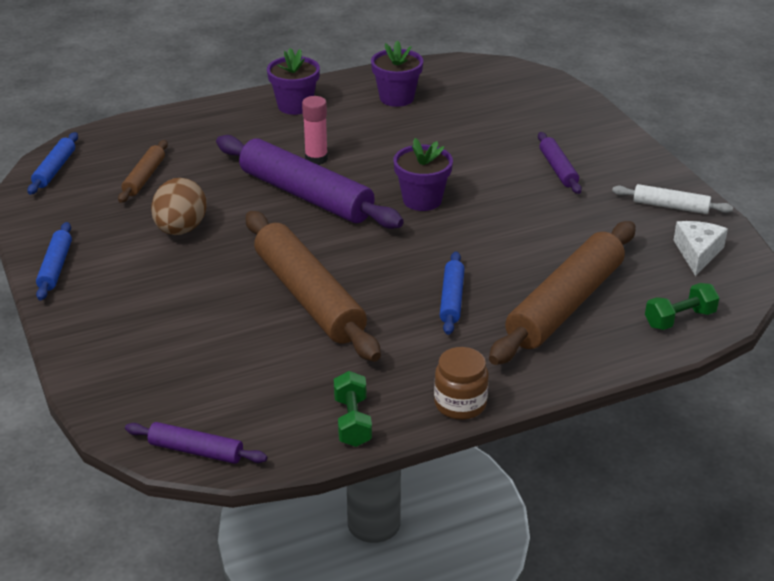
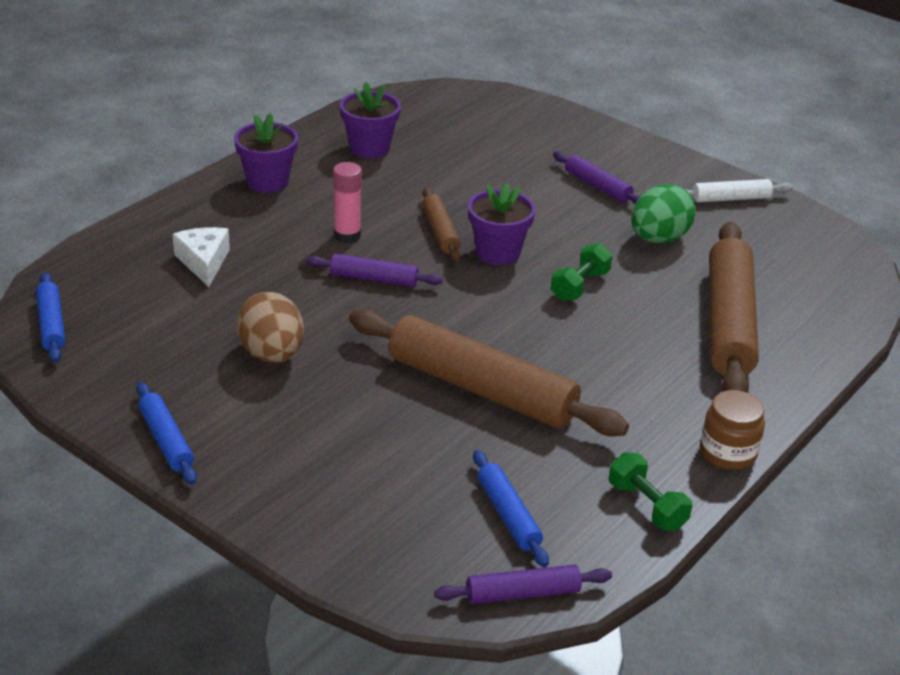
camera: 30 degrees left, 0 degrees up
(144, 177) = (172, 305): brown rolling pin -> brown rolling pin (440, 231)
(306, 195) = (374, 279): purple rolling pin -> purple rolling pin, size x0.48
(451, 299) = (622, 348): blue rolling pin -> blue rolling pin (508, 515)
(570, 223) = (658, 239): none -> green egg
(679, 319) = (836, 307): green dumbbell -> green dumbbell (579, 286)
(697, 253) = (794, 238): white cheese -> white cheese (203, 262)

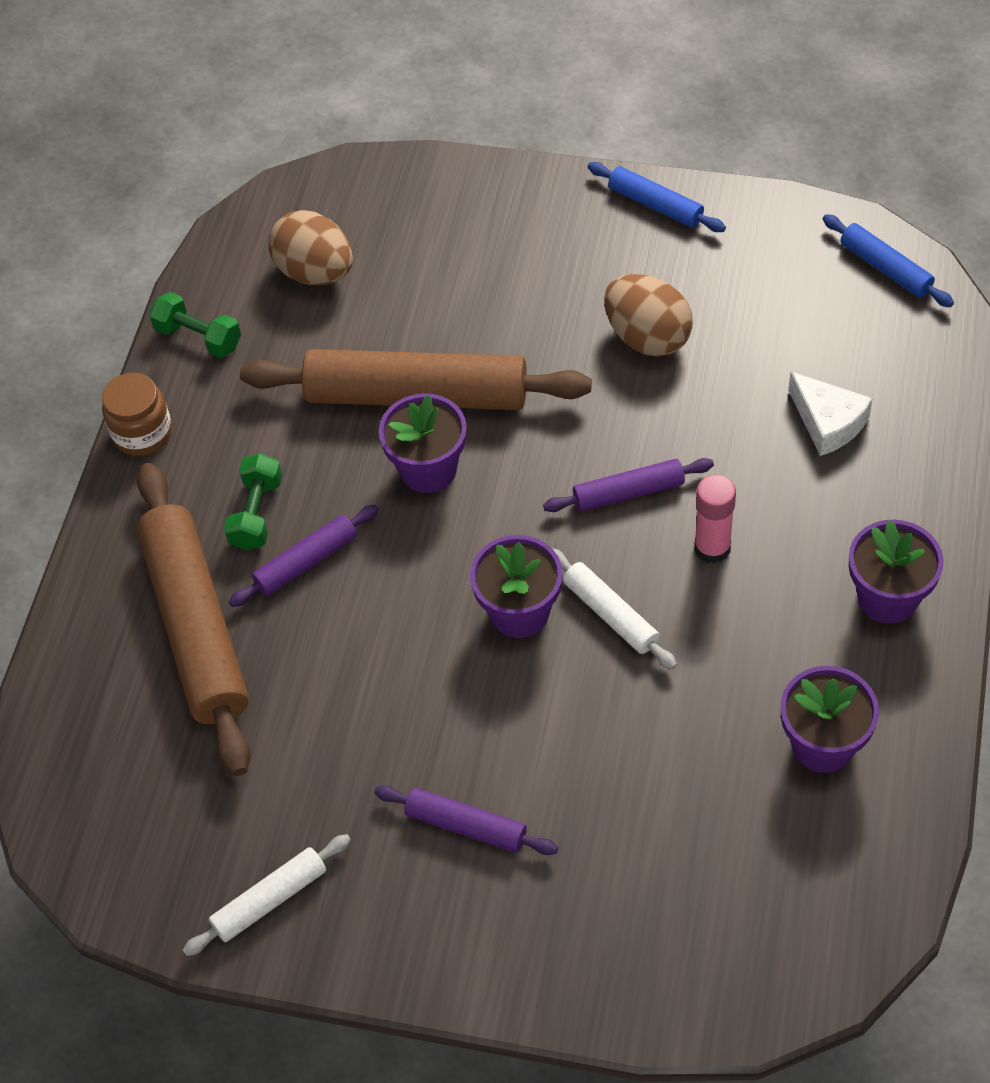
camera: 160 degrees right, 20 degrees up
(440, 231) = (610, 614): brown rolling pin -> white rolling pin
(505, 342) = (428, 469): none -> purple flower pot
(508, 515) = (315, 272): blue rolling pin -> brown egg
(523, 594) = (267, 211): purple rolling pin -> purple rolling pin (306, 562)
(579, 286) = (393, 602): green dumbbell -> green dumbbell (257, 513)
(658, 239) = (336, 747): green egg -> none

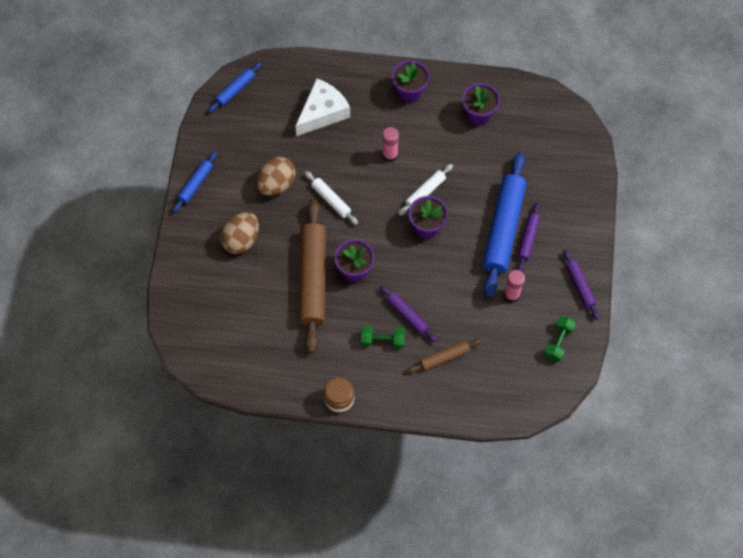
camera: 100 degrees left, 10 degrees up
(197, 626) = (444, 357): brown rolling pin -> brown rolling pin, size x0.48
(198, 337) = (280, 383): green dumbbell -> green dumbbell (558, 342)
(269, 900) = (569, 309): white rolling pin -> white rolling pin (331, 200)
(315, 272) = (238, 333): brown egg -> brown egg (241, 240)
(324, 776) = (511, 295): none -> pink glue stick
(500, 774) = (503, 228): none -> blue rolling pin
(628, 492) = (363, 188): purple rolling pin -> purple rolling pin (580, 286)
(828, 422) = (322, 112): white cheese -> white cheese, size x1.54

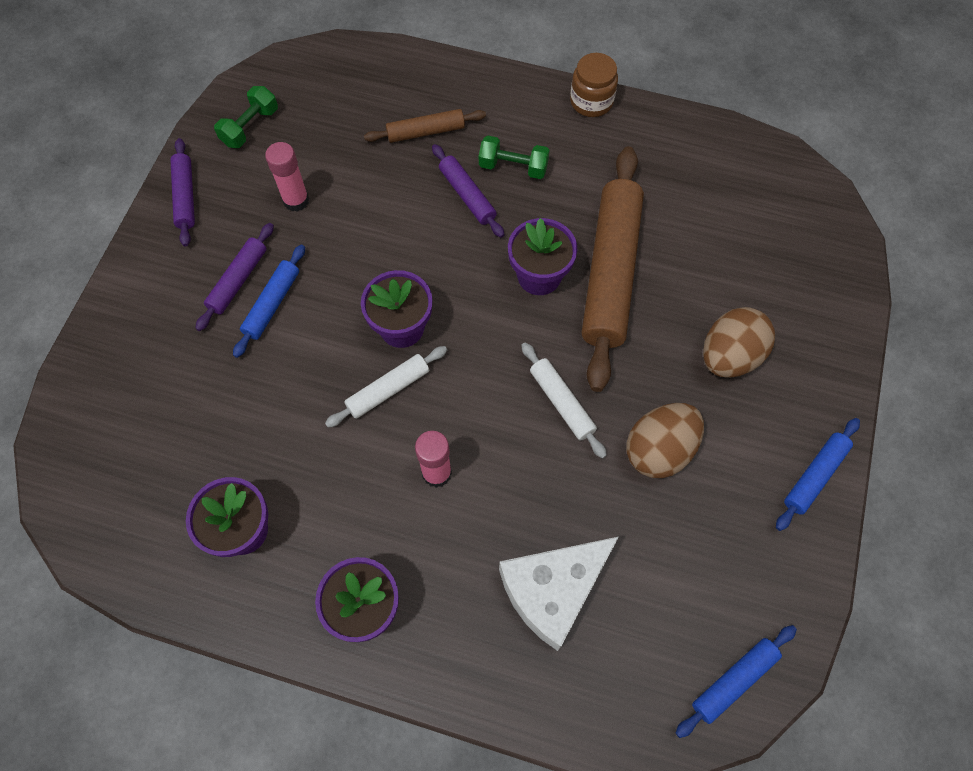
camera: 170 degrees left, 0 degrees up
(503, 228) = (272, 304): blue rolling pin -> blue rolling pin, size x0.48

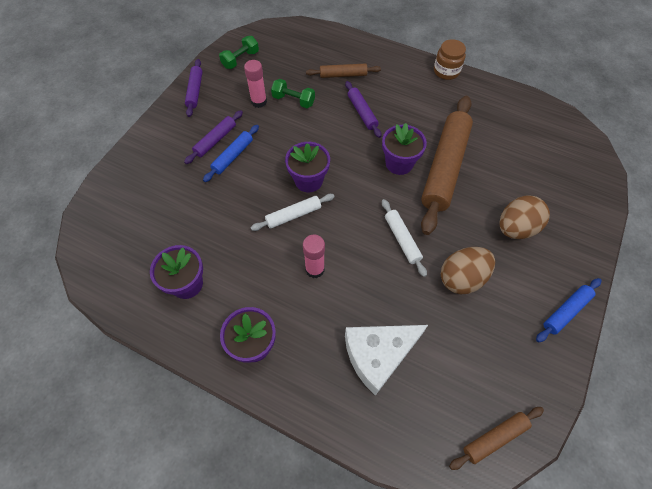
camera: 10 degrees right, 5 degrees down
(513, 167) = (393, 101): green dumbbell -> green dumbbell (293, 100)
(734, 681) = (494, 438): blue rolling pin -> brown rolling pin

